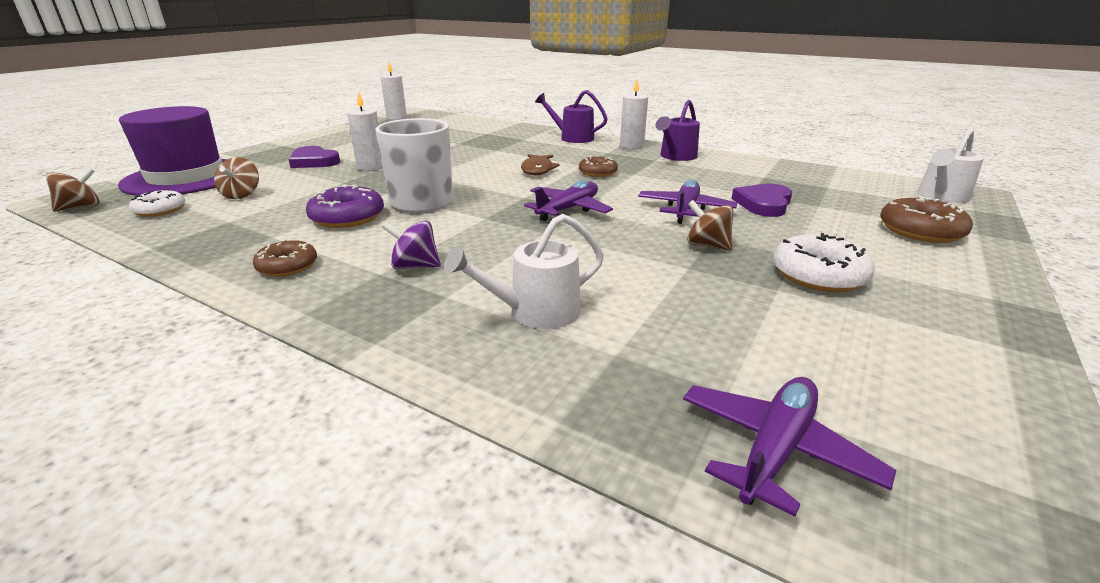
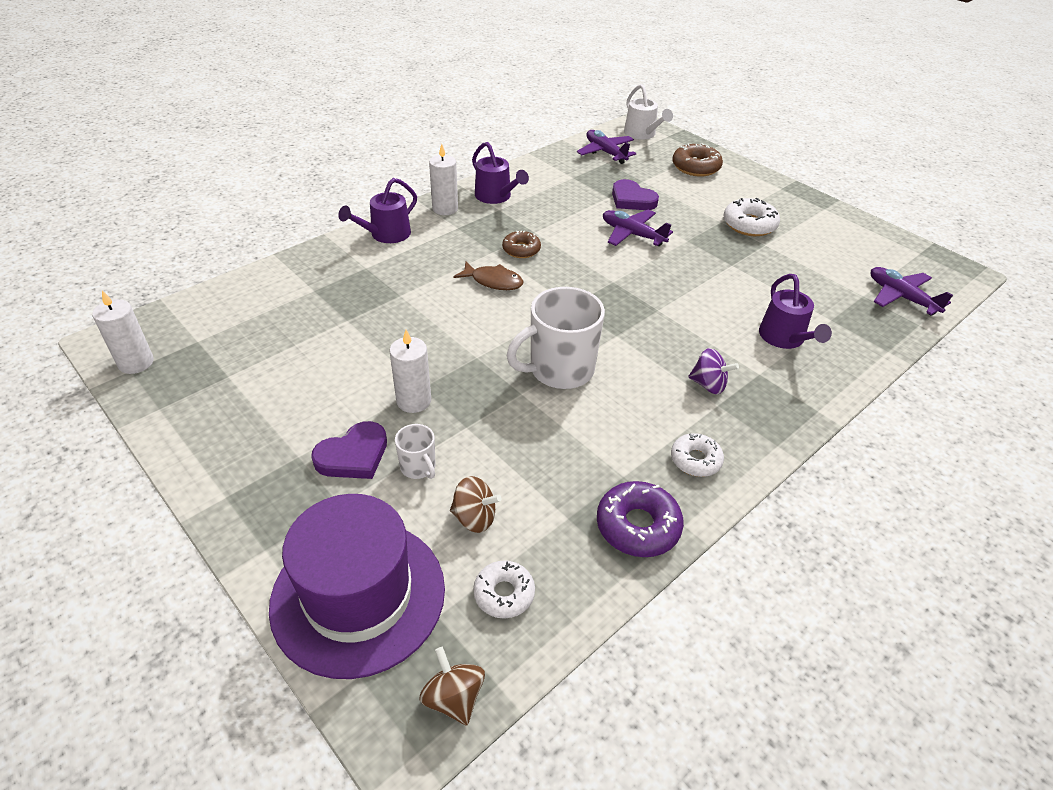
camera: 75 degrees left, 15 degrees up
(287, 266) = (695, 460): brown donut -> white donut
(299, 176) = (418, 467): none -> white mug
(347, 217) = (587, 422): purple donut -> purple donut (637, 526)
(415, 266) = (708, 385): purple spinning top -> purple spinning top turned 90 degrees counterclockwise
(536, 312) = (784, 338): white watering can -> purple watering can
(568, 209) = (612, 287): purple plane -> purple plane (605, 152)
(707, 245) = (699, 247): brown spinning top -> none

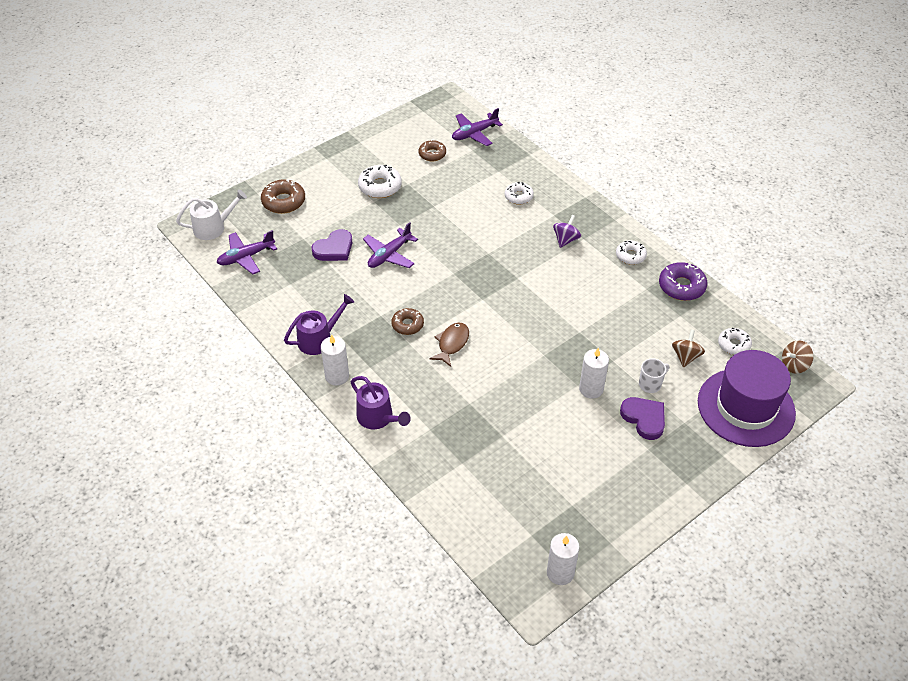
camera: 85 degrees left, 5 degrees up
(560, 370) = (555, 310): white mug -> none
(784, 338) = (518, 196): purple watering can -> white donut
(833, 262) = (432, 154): none -> brown donut

